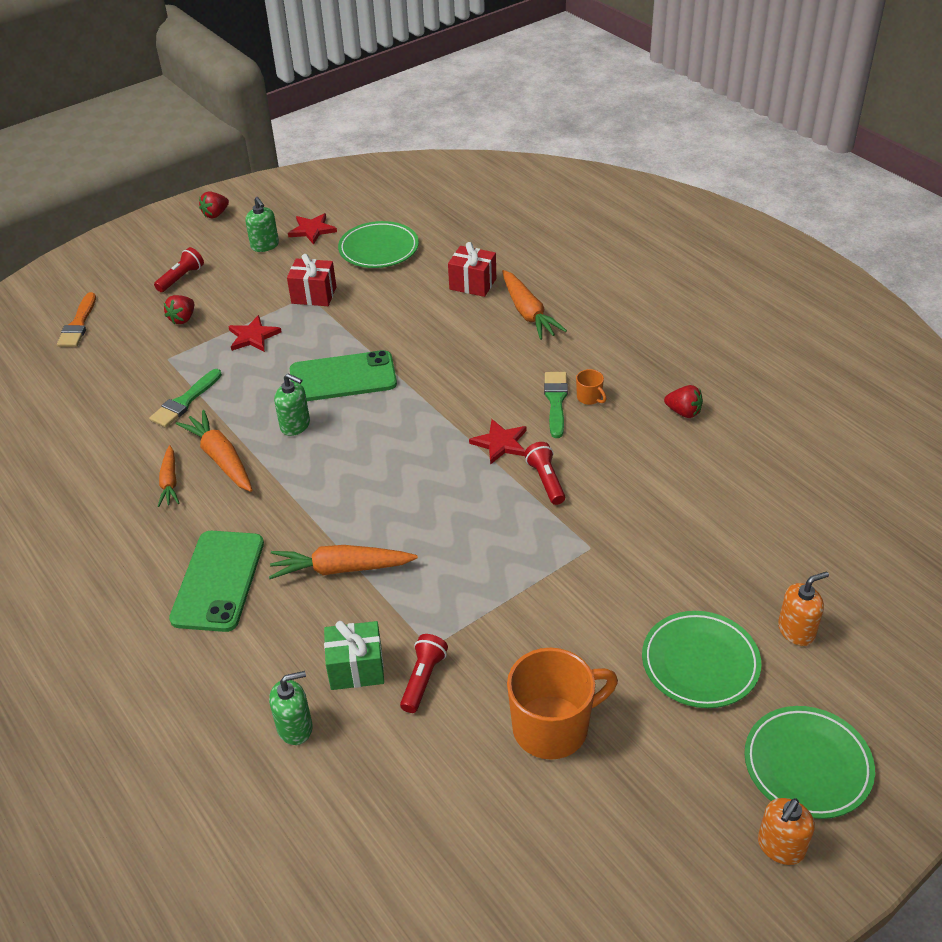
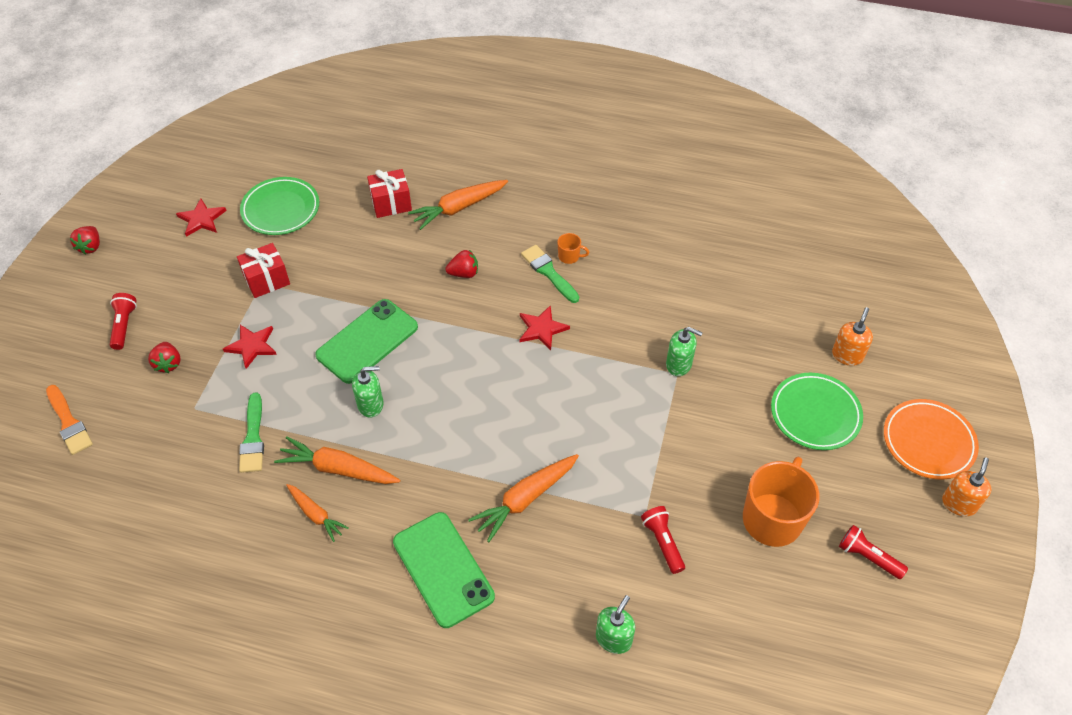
camera: 40 degrees left, 10 degrees up
(265, 246) = (172, 255): green soap dispenser -> green soap dispenser (679, 364)
(356, 668) = (611, 566): green gift -> none
(528, 313) = (458, 208): orange carrot -> orange carrot turned 120 degrees clockwise
(546, 480) = (601, 340): red flashlight -> red flashlight (867, 557)
(683, 412) = (642, 233): red strawberry -> red strawberry (464, 273)
(780, 846) = (959, 503): orange soap dispenser -> orange soap dispenser turned 150 degrees counterclockwise
(807, 765) = (928, 442): green plate -> orange plate

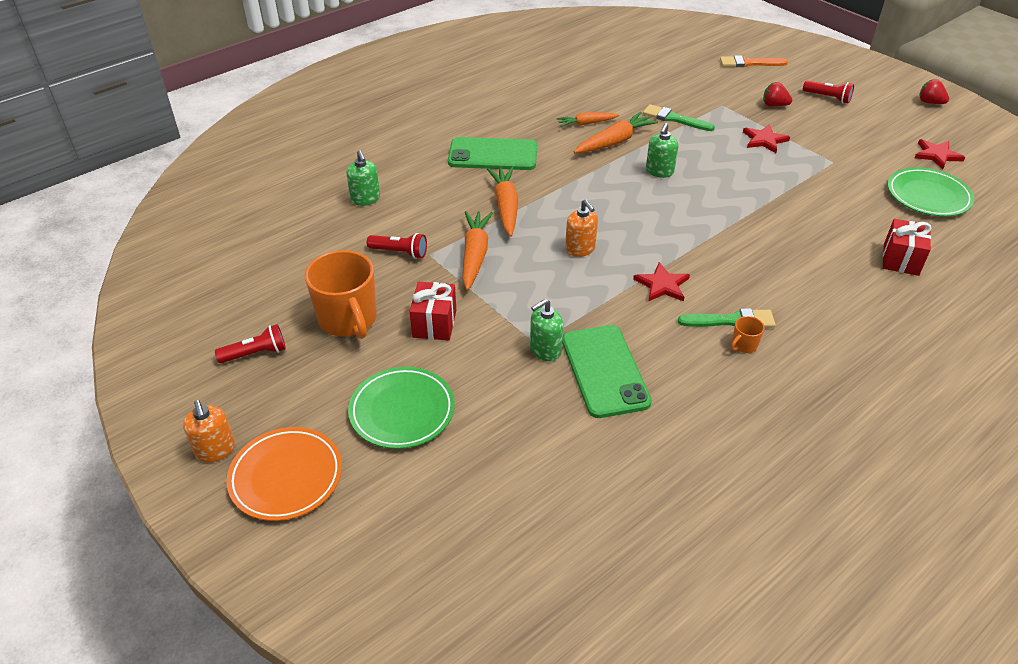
camera: 125 degrees right, 10 degrees down
(267, 280) = (835, 165): red gift -> red gift (434, 324)
(367, 341) = (726, 190): green phone -> green phone (604, 371)
(458, 208) = (868, 300): orange carrot -> orange carrot (475, 255)
(464, 273) = (769, 267): red strawberry -> none
(847, 355) = (435, 487): orange soap dispenser -> orange soap dispenser (580, 249)

